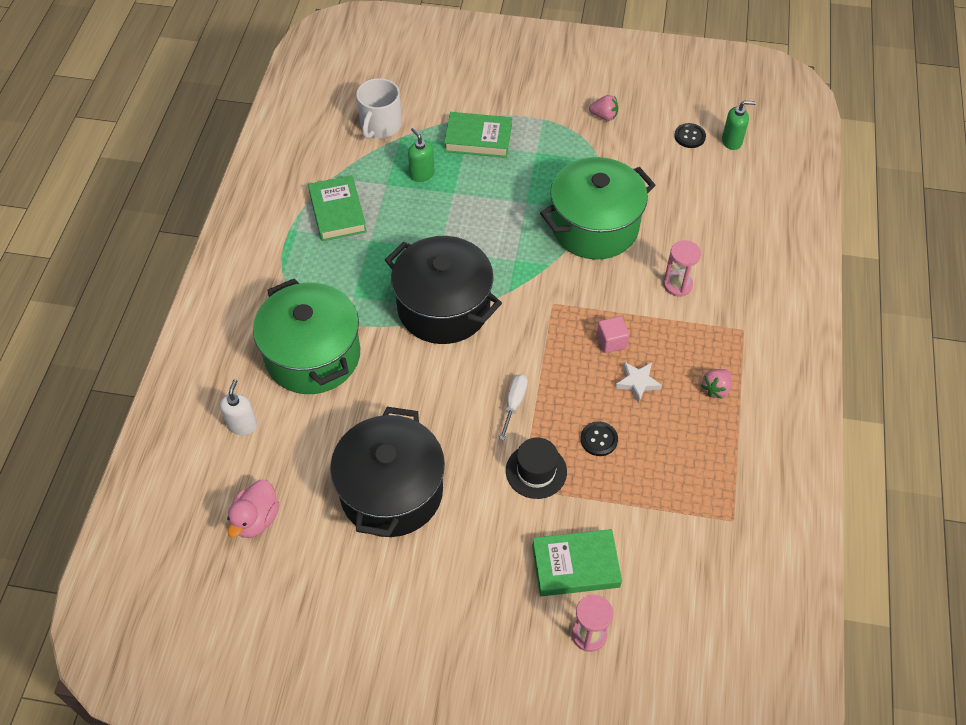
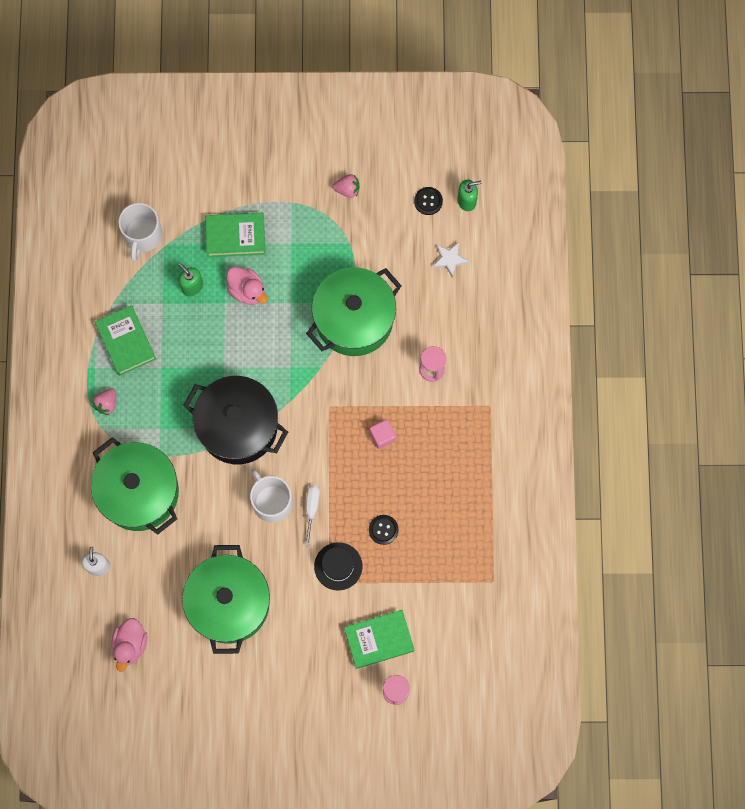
camera: 10 degrees left, 20 degrees up
(391, 491) = (229, 603): black pot -> green pot
(467, 388) = (272, 501): none -> white mug
(481, 185) = (247, 290): none -> pink duck
(637, 382) = (408, 472): white star -> white star (449, 259)
(715, 389) = (471, 467): pink strawberry -> pink strawberry (107, 403)

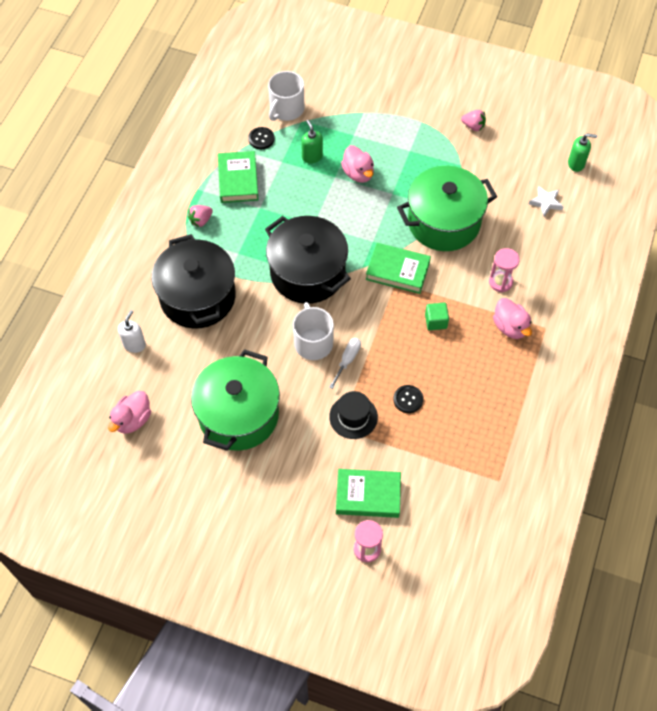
camera: 20 degrees right, 15 degrees down
(139, 492) = (197, 297): green pot -> black pot
(235, 236) = (364, 132): green book -> green book (397, 271)
(382, 436) = (436, 321): pink cube -> green cube
(428, 201) = (541, 154): black button -> black button (261, 139)
(456, 417) = (510, 327): none -> pink duck

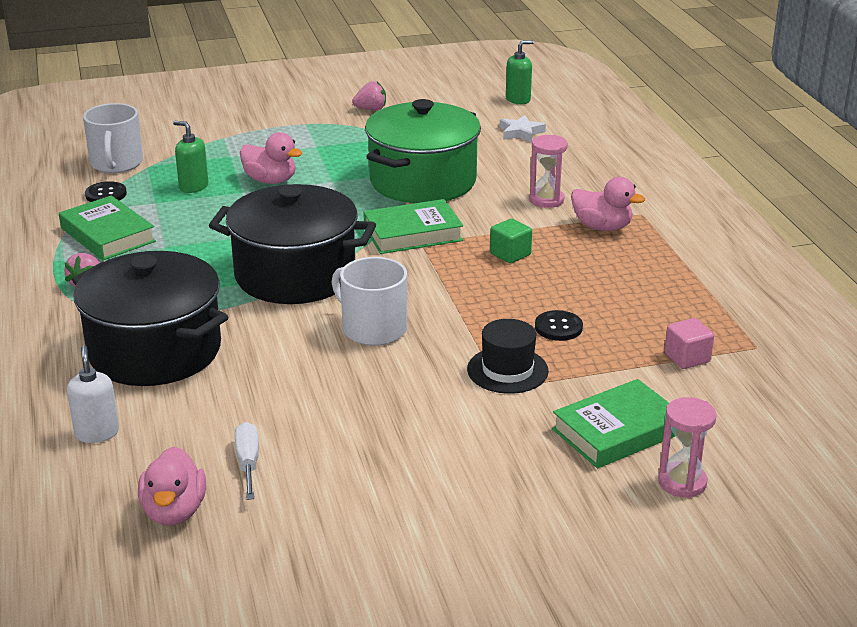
camera: 35 degrees left, 30 degrees down
(238, 415) = (342, 435): green pot -> none
(347, 360) = (438, 326): white screwdriver -> white screwdriver (248, 462)
(453, 465) = (687, 358): none -> pink cube

